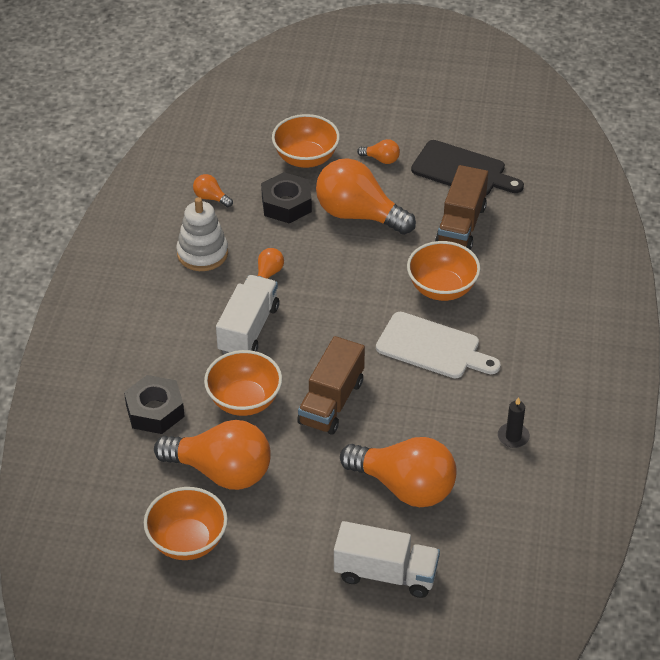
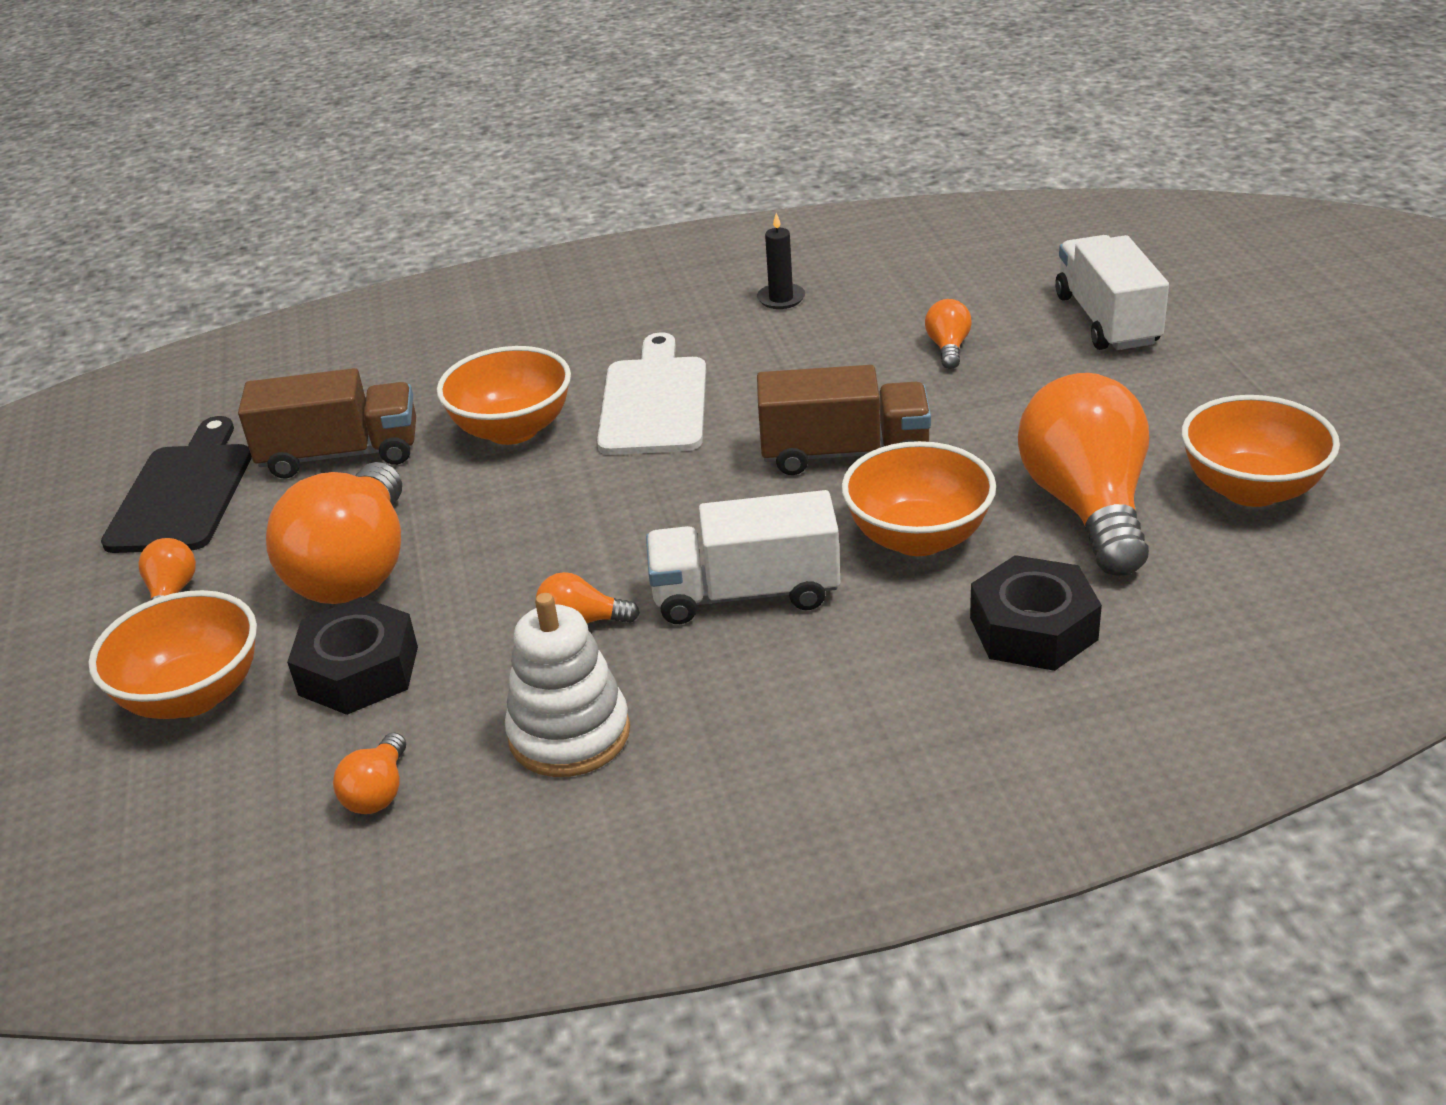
camera: 110 degrees left, 10 degrees down
(404, 487) = (948, 348): orange light bulb -> orange light bulb, size x0.42

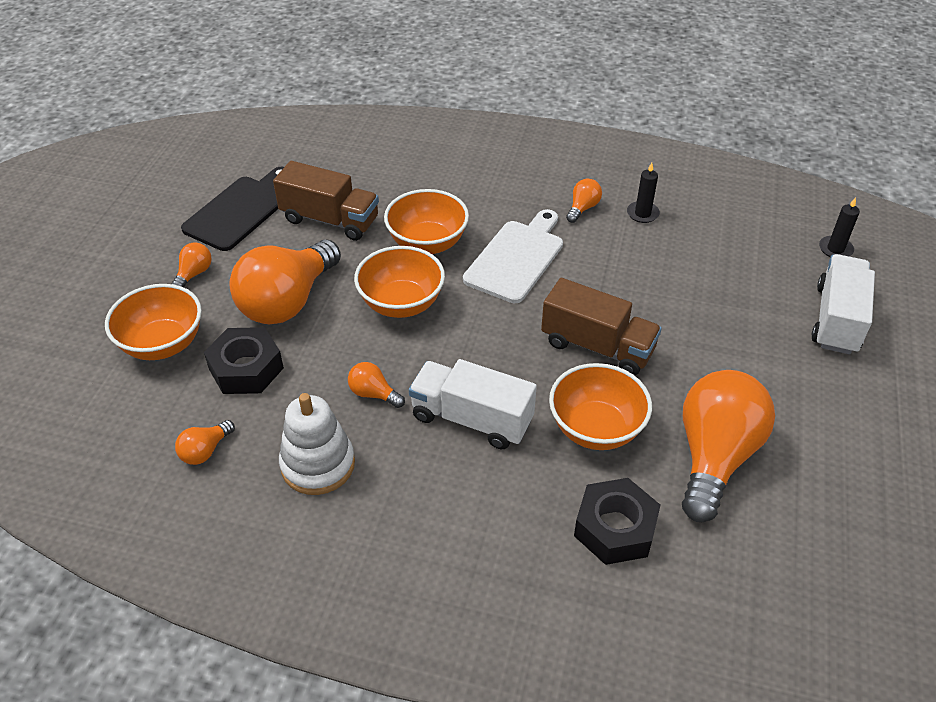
camera: 25 degrees right, 10 degrees up
(948, 348) = (717, 296): orange light bulb -> orange light bulb (582, 208)
(1045, 254) = (835, 249): none -> black candle
(1251, 489) = (830, 496): orange bowl -> orange bowl (401, 304)

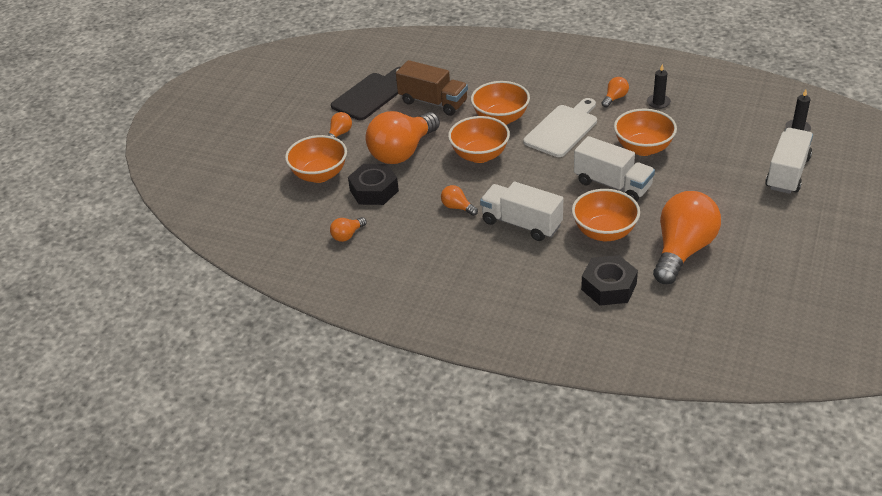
camera: 10 degrees right, 5 degrees down
(318, 464) = (419, 245): white stacking toy -> none
(597, 346) = (612, 185): brown truck -> white truck
(632, 285) = (643, 148): none -> orange bowl

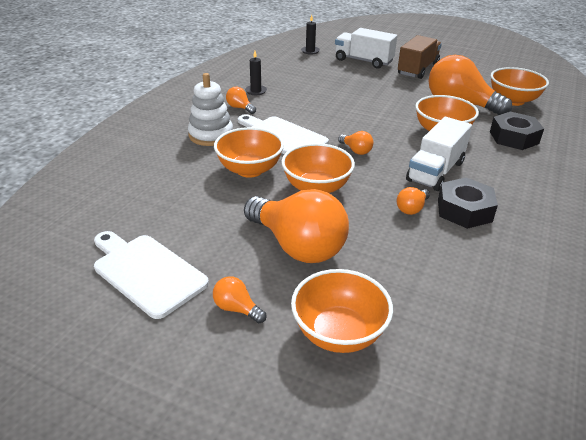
camera: 90 degrees left, 5 degrees down
(347, 235) = (477, 302): orange light bulb -> orange light bulb (356, 150)
(370, 95) = (146, 272): black cutting board -> white cutting board
(374, 190) = (379, 274): black nut -> black nut (464, 210)
(433, 102) = (194, 215): brown truck -> brown truck (418, 69)
(554, 90) = (211, 135): none -> white stacking toy
(612, 185) = (374, 122): white truck -> none
(643, 148) = (322, 104): orange bowl -> orange bowl (513, 100)

